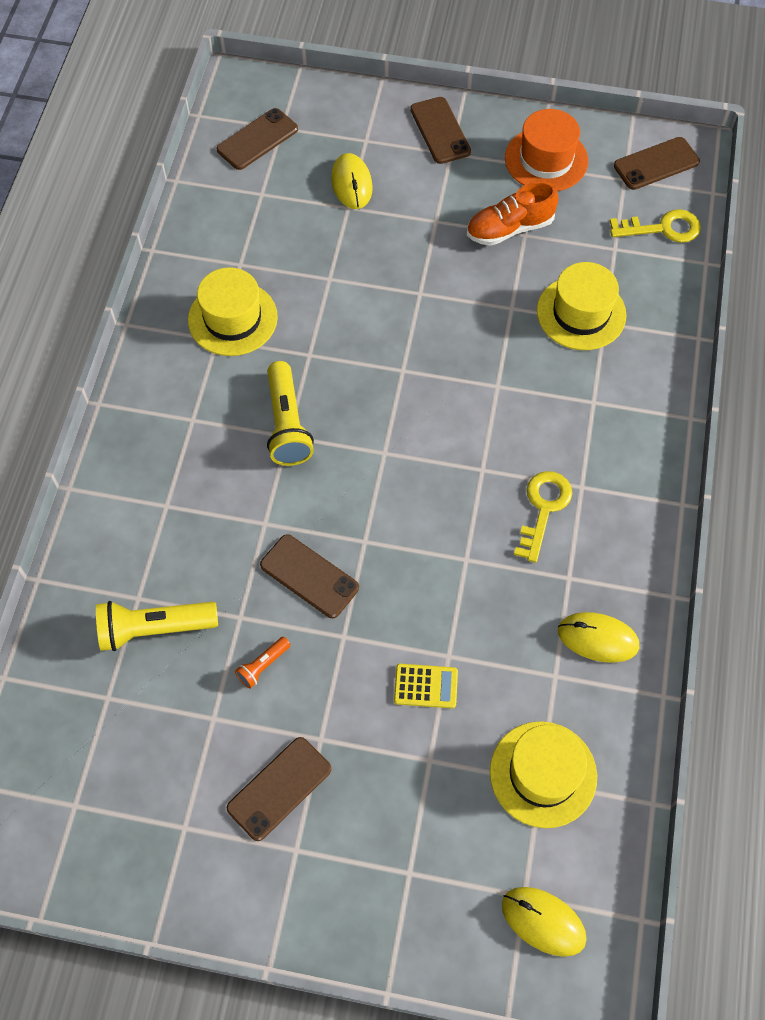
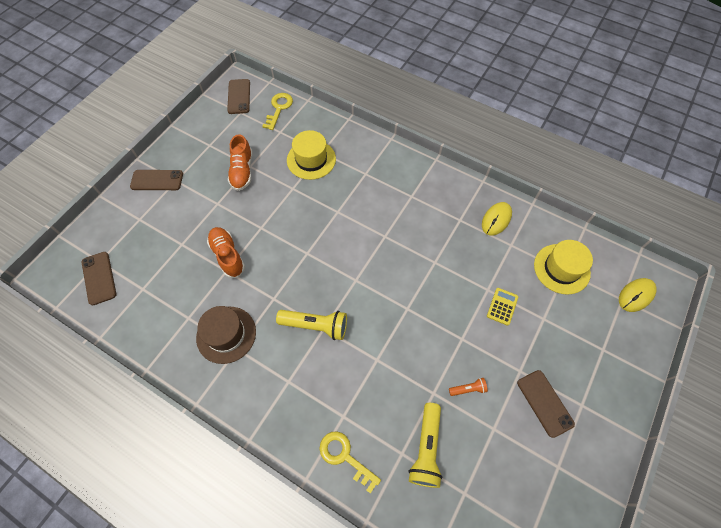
camera: 70 degrees left, 0 degrees up
(232, 318) = (226, 334): yellow hat -> brown hat
(263, 665) = (468, 389): orange flashlight -> orange flashlight turned 75 degrees counterclockwise
(309, 576) = (419, 345): brown phone -> none
(351, 183) = (166, 236): yellow mouse -> none
(354, 270) = (227, 255): none -> orange shoe
(543, 508) = (418, 217): yellow key -> yellow key (344, 456)
(546, 159) = (208, 140): orange hat -> none

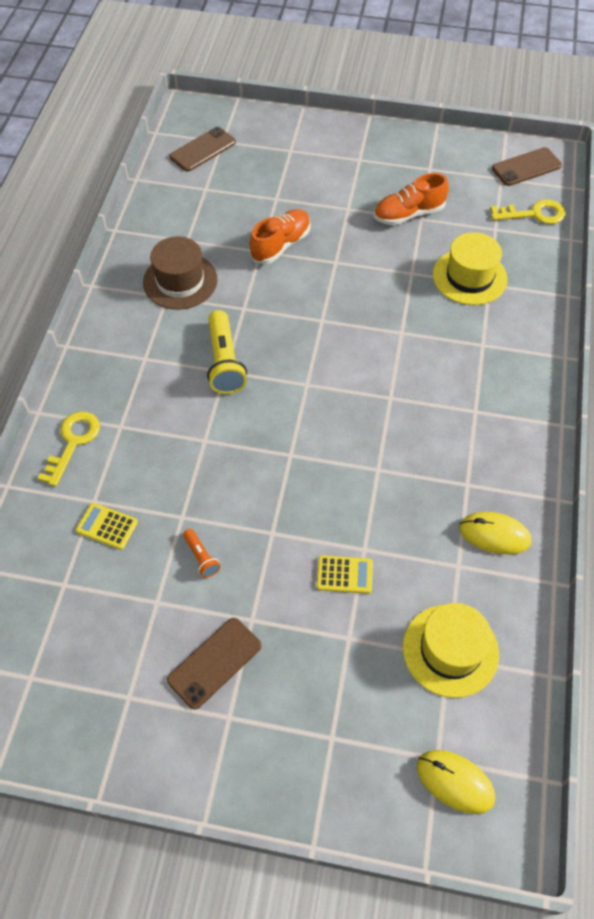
camera: 70 degrees right, 5 degrees down
(157, 180) = (350, 143): brown phone -> none
(426, 448) = (107, 526): yellow flashlight -> yellow calculator

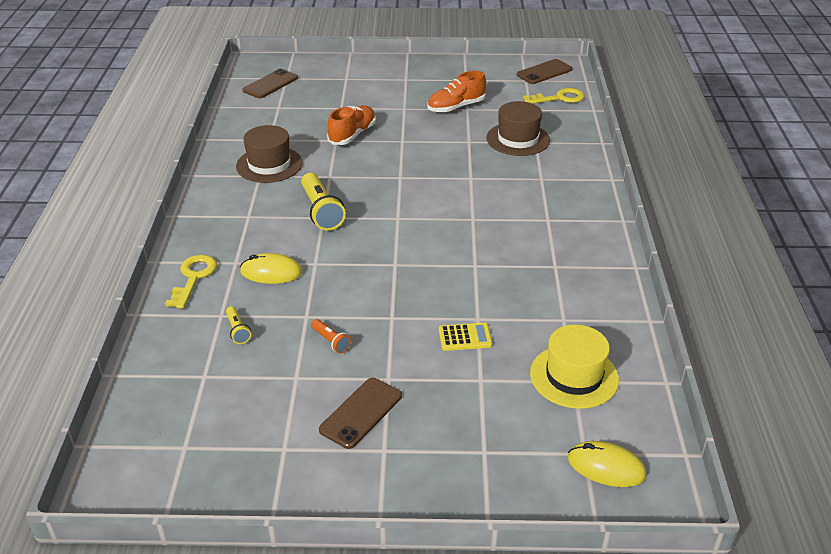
camera: 10 degrees left, 20 degrees down
(107, 526) = (237, 330): yellow calculator -> yellow flashlight
(469, 277) = (518, 139): yellow hat -> brown hat
(494, 534) = (588, 295): yellow mouse -> yellow mouse (271, 272)

